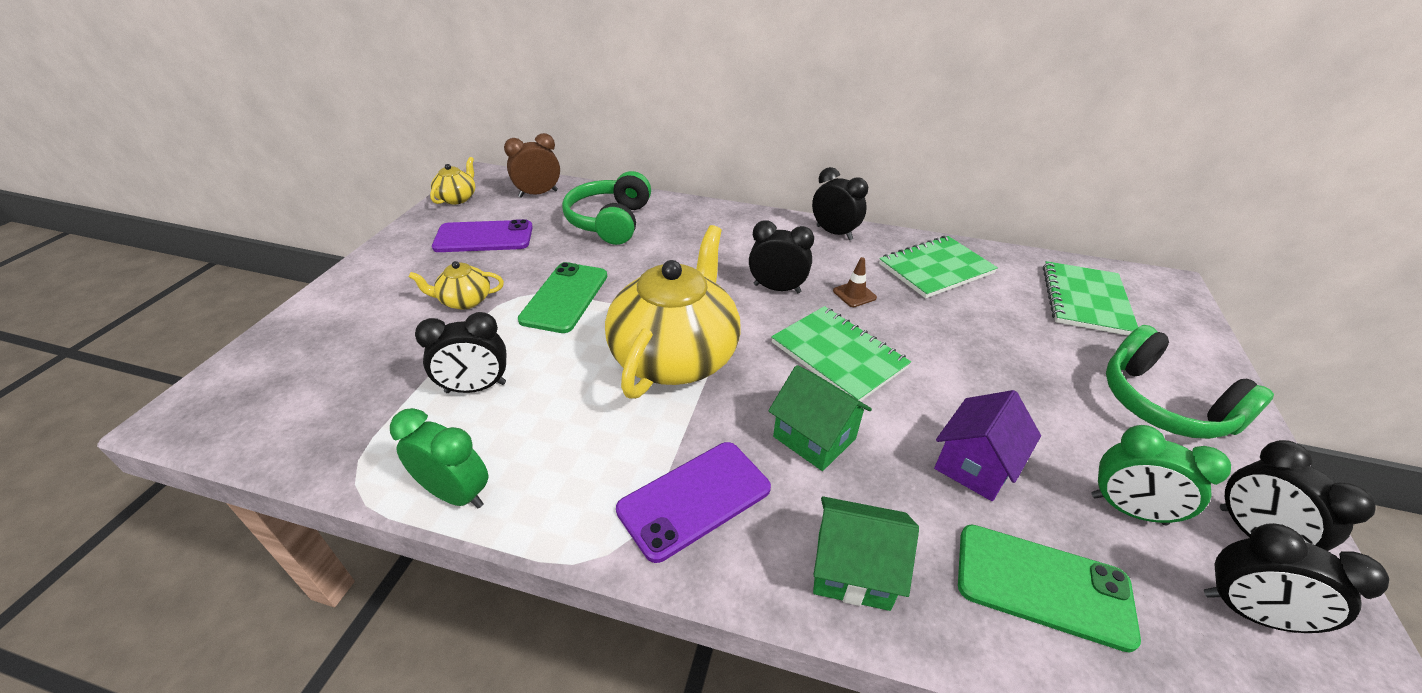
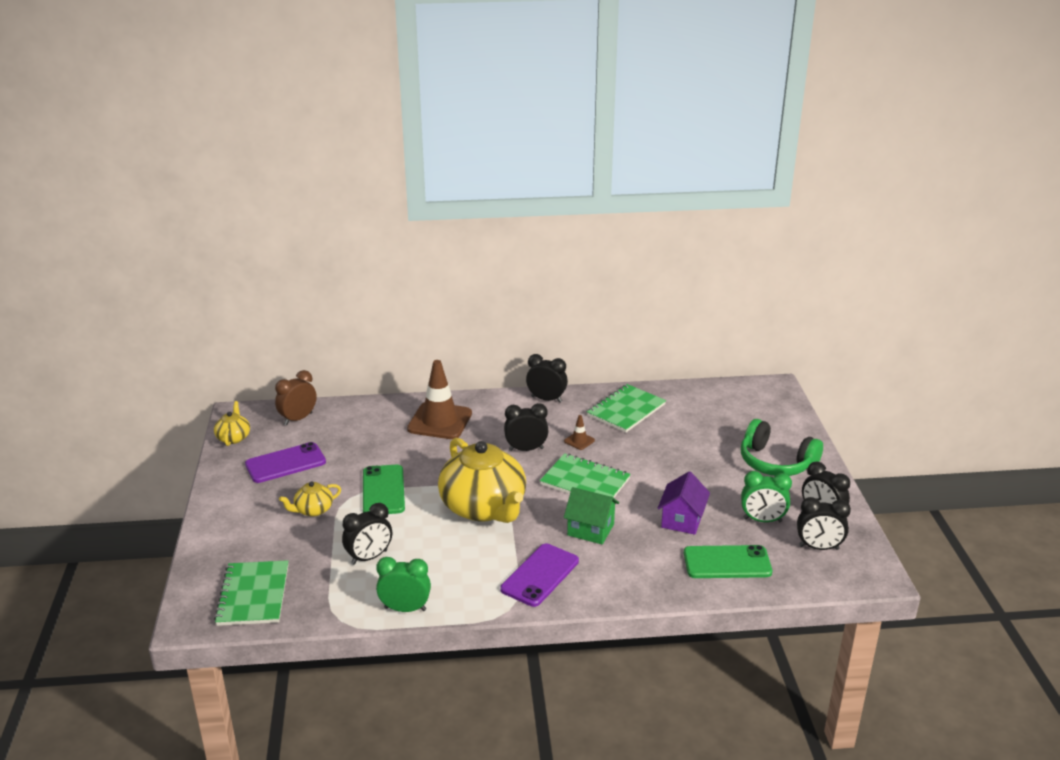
camera: 20 degrees left, 10 degrees down
(610, 222) = (375, 428): green headphones -> none
(675, 356) = (484, 508): yellow teapot -> yellow teapot turned 150 degrees clockwise
(689, 230) = (440, 421): none -> brown traffic cone
(852, 570) = (635, 581): green house -> none
(1085, 300) = (725, 410): green notebook -> green notebook (253, 595)

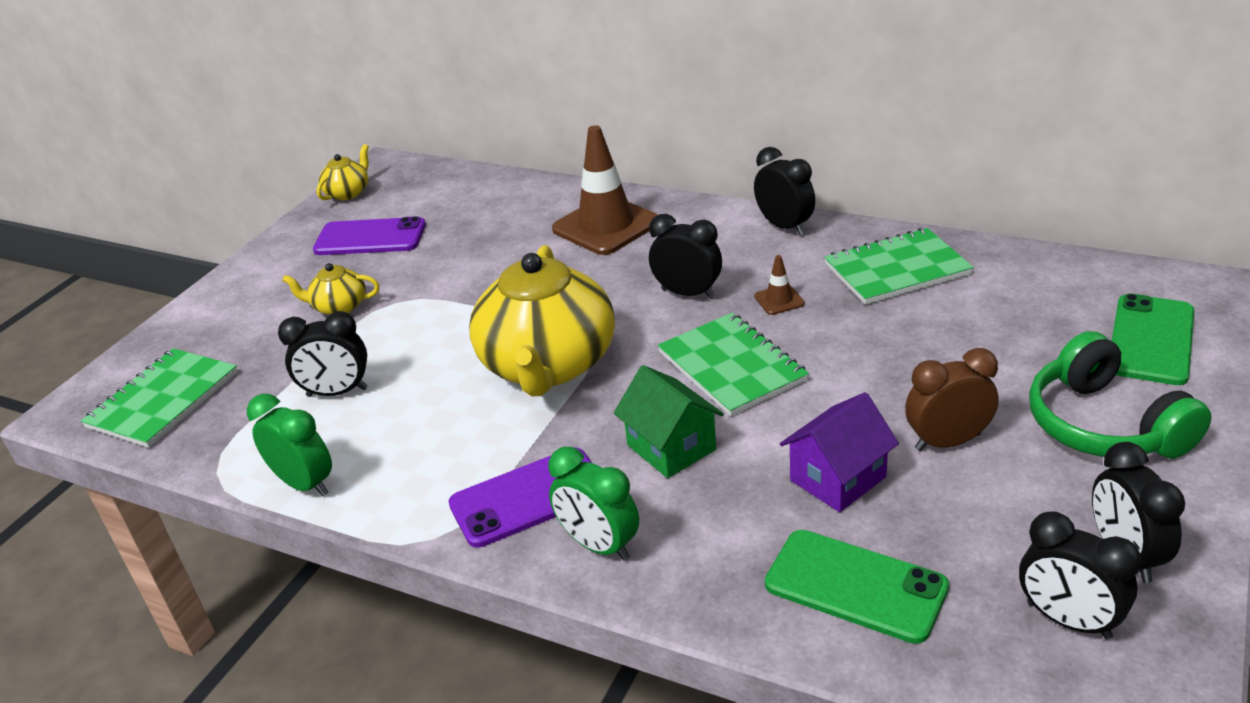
camera: 35 degrees right, 5 degrees up
(298, 419) = (440, 185): brown clock -> brown clock (947, 442)
(383, 490) = (444, 303): green phone -> green phone (1150, 340)
(762, 520) = (991, 526): green clock -> green clock (599, 545)

